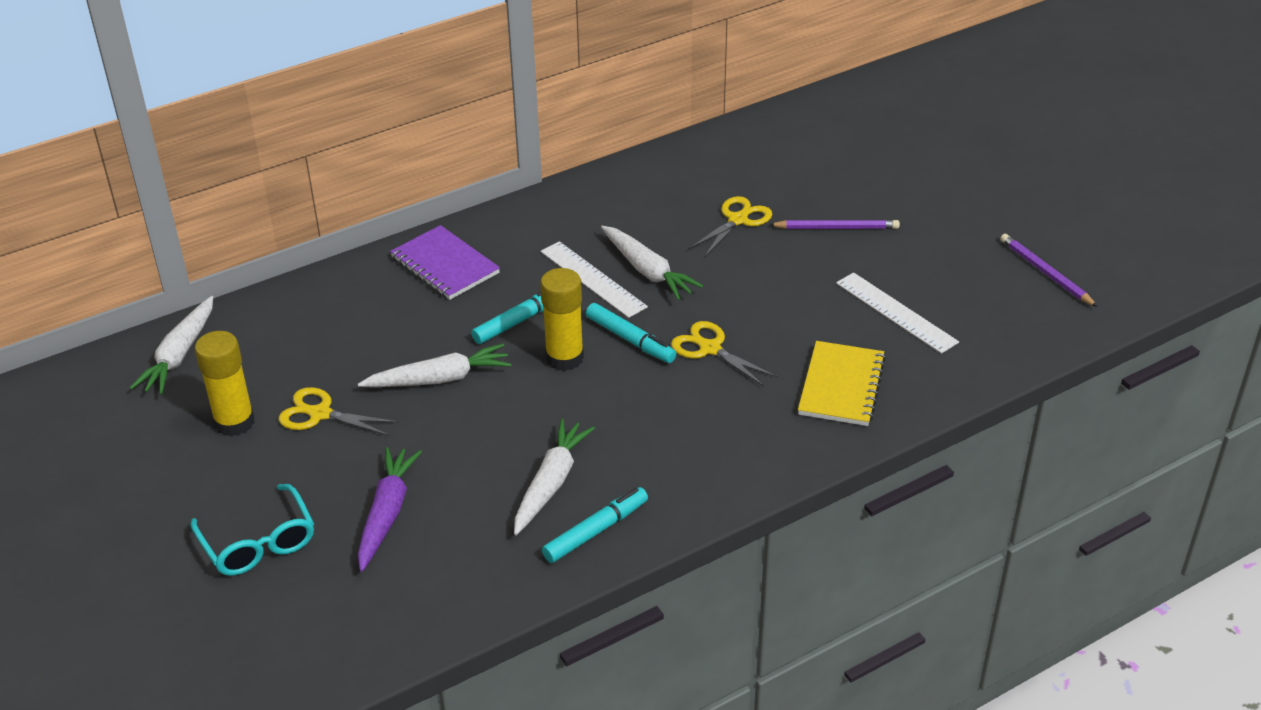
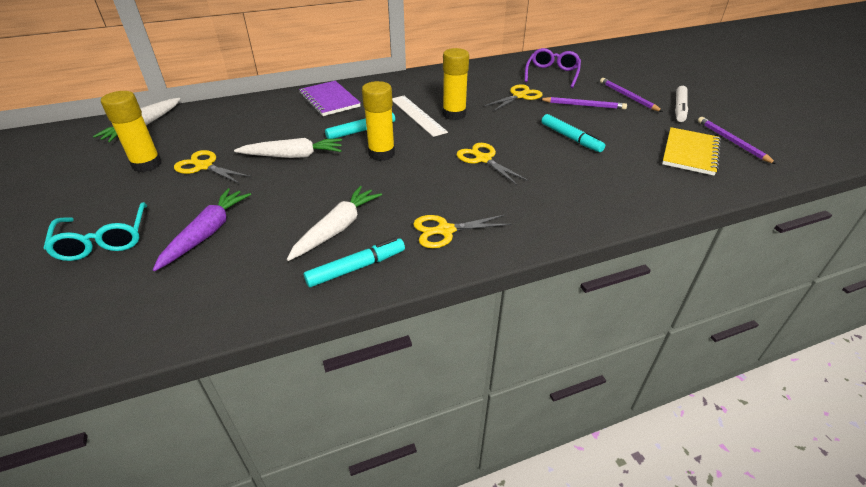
camera: 10 degrees right, 0 degrees up
(630, 339) = (430, 148): turquoise marker -> turquoise marker (570, 138)
(647, 271) = (454, 114): white carrot -> yellow glue stick
(688, 466) = (445, 230): none -> yellow scissors
(780, 164) = (552, 74): none -> purple glasses
(841, 386) = (575, 192): yellow notebook -> yellow notebook (690, 153)
(896, 312) = (621, 153): white ruler -> none
(900, 201) = (628, 97): none -> purple pencil
(976, 216) = (679, 108): none -> white marker

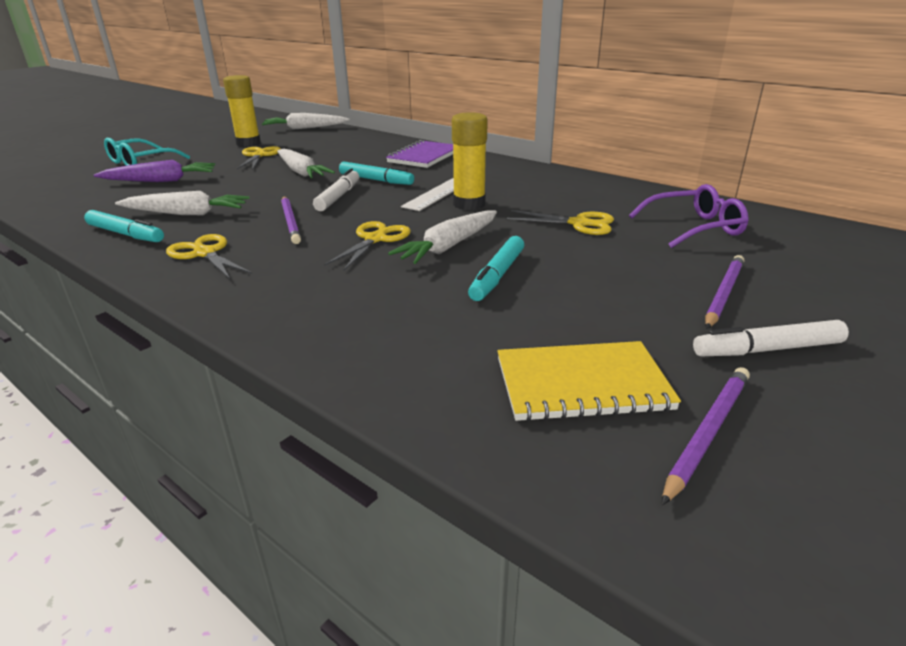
camera: 60 degrees right, 10 degrees down
(381, 154) = (338, 197): yellow glue stick -> white marker
(518, 139) = (449, 246): none -> white carrot
(583, 105) = (623, 266): purple pencil -> purple pencil (291, 221)

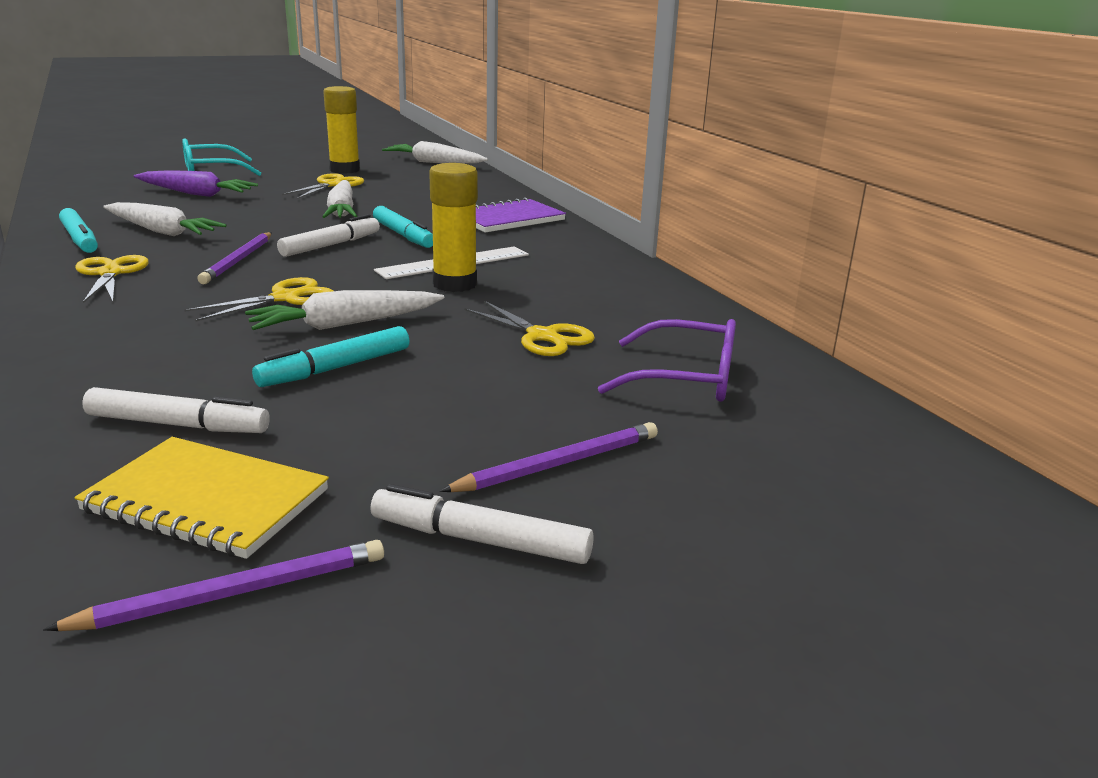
camera: 25 degrees right, 5 degrees down
(466, 343) = (177, 424): none -> white marker

